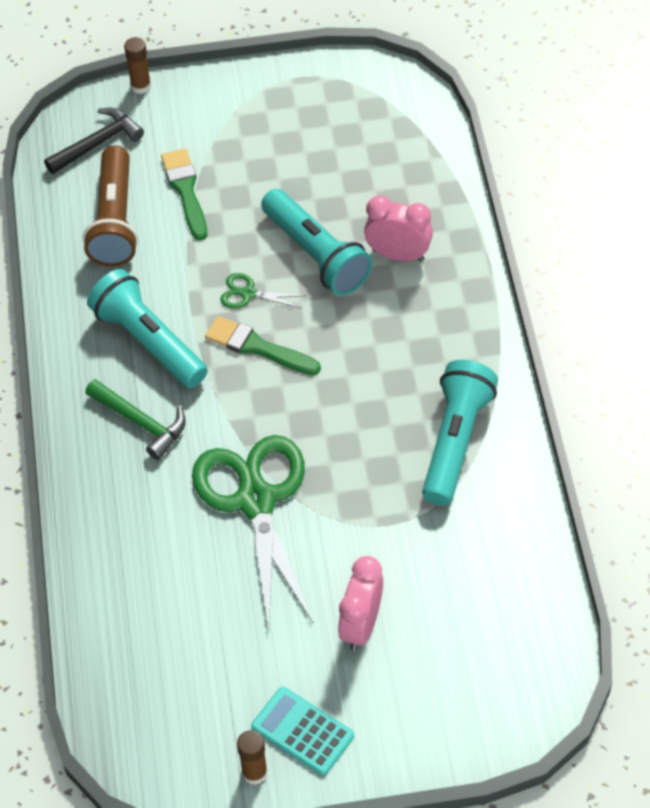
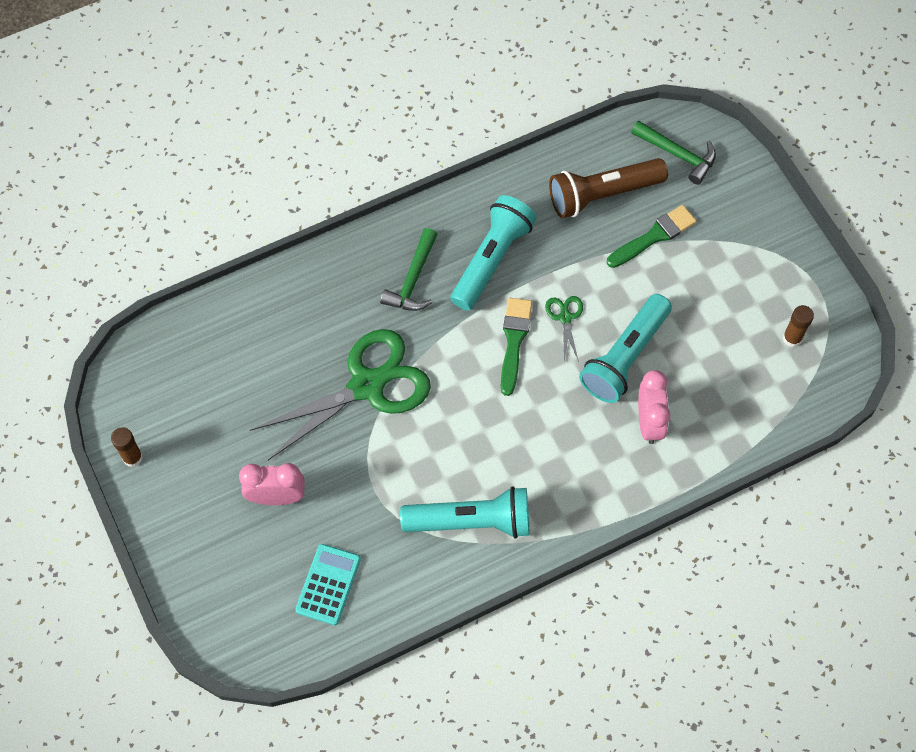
camera: 70 degrees right, 10 degrees up
(98, 143) = (678, 155): black hammer -> green hammer
(141, 86) = (753, 165): brown glue stick -> brown glue stick (792, 338)
(302, 731) = (174, 481): turquoise calculator -> turquoise calculator (328, 584)

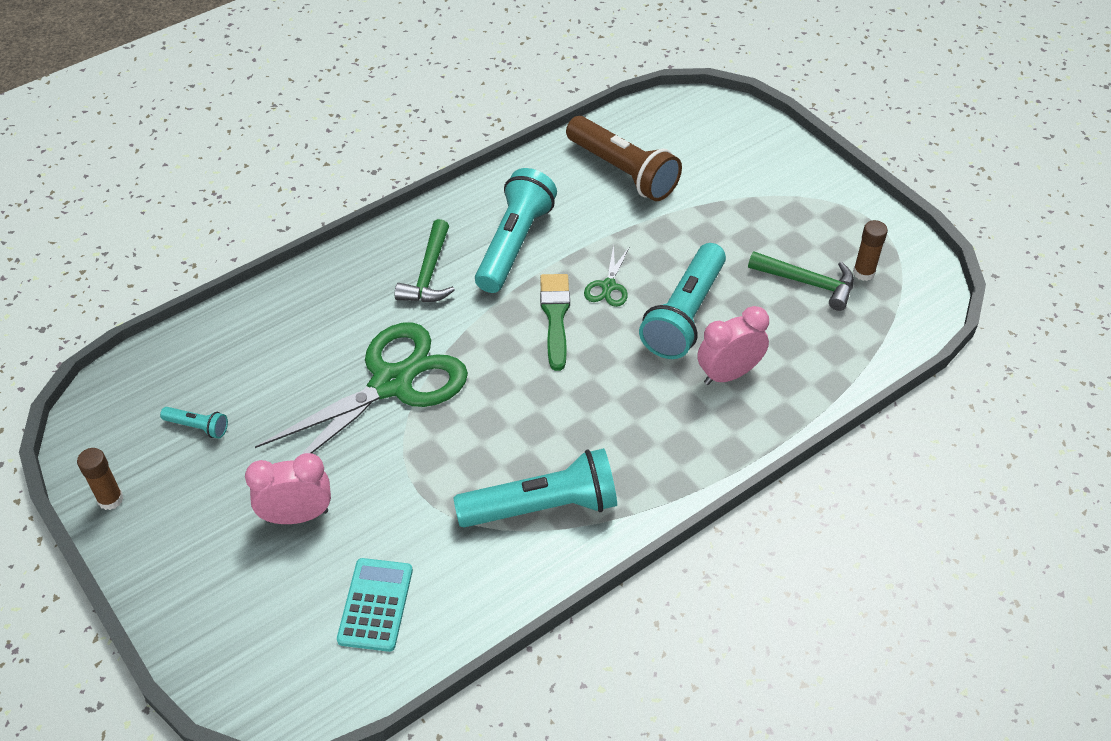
camera: 10 degrees left, 15 degrees down
(205, 402) = (198, 427): none -> turquoise flashlight
(565, 317) = (608, 286): green scissors -> green scissors turned 150 degrees counterclockwise
(602, 194) = (623, 171): brown flashlight -> brown flashlight turned 105 degrees counterclockwise
(649, 422) = (728, 374): pink clock -> pink clock turned 105 degrees counterclockwise
(654, 236) = (687, 201): green brush -> none
(678, 155) = (694, 128): green hammer -> green hammer (808, 283)

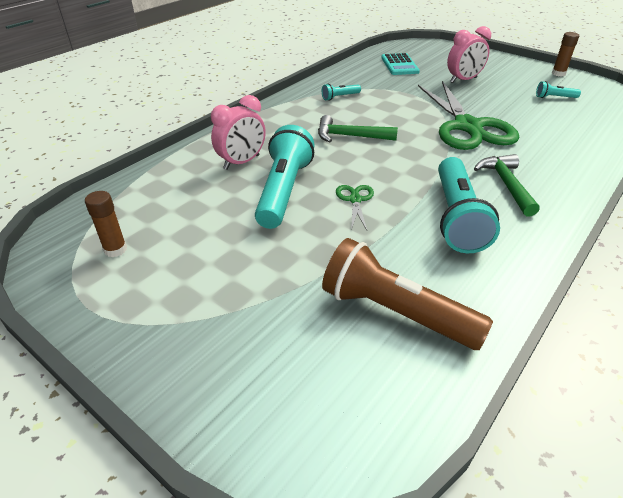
camera: 165 degrees right, 10 degrees down
(392, 383) = (467, 127): green scissors -> green scissors turned 45 degrees counterclockwise
(543, 507) = (340, 97): turquoise flashlight -> turquoise flashlight, size x0.44
(555, 316) = (386, 174): green brush -> none
(808, 283) = (174, 231): green hammer -> green hammer (350, 136)

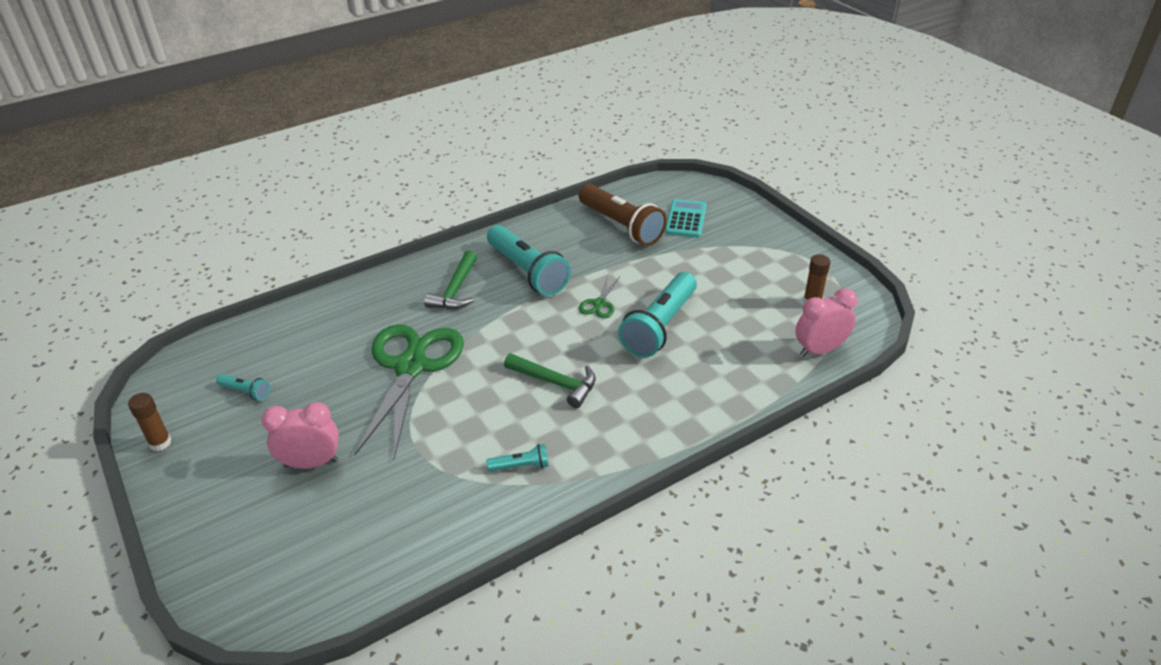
camera: 160 degrees left, 0 degrees up
(242, 162) = (692, 371): pink clock -> pink clock (819, 350)
(399, 65) = (362, 538): turquoise calculator -> turquoise calculator (685, 219)
(457, 217) = (527, 272): turquoise flashlight -> turquoise flashlight turned 120 degrees clockwise

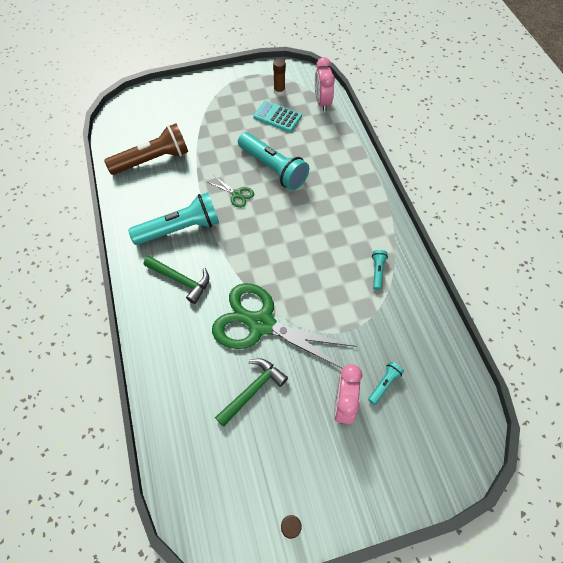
camera: 75 degrees left, 20 degrees up
(246, 392) = (248, 454): turquoise flashlight -> turquoise flashlight (384, 384)
(556, 383) = (308, 237): green hammer -> green hammer (253, 390)
(685, 219) = (164, 123): turquoise calculator -> turquoise calculator (277, 117)

